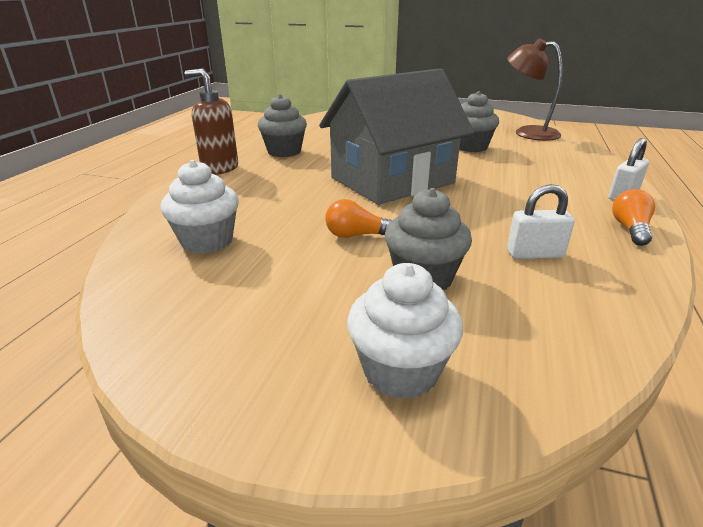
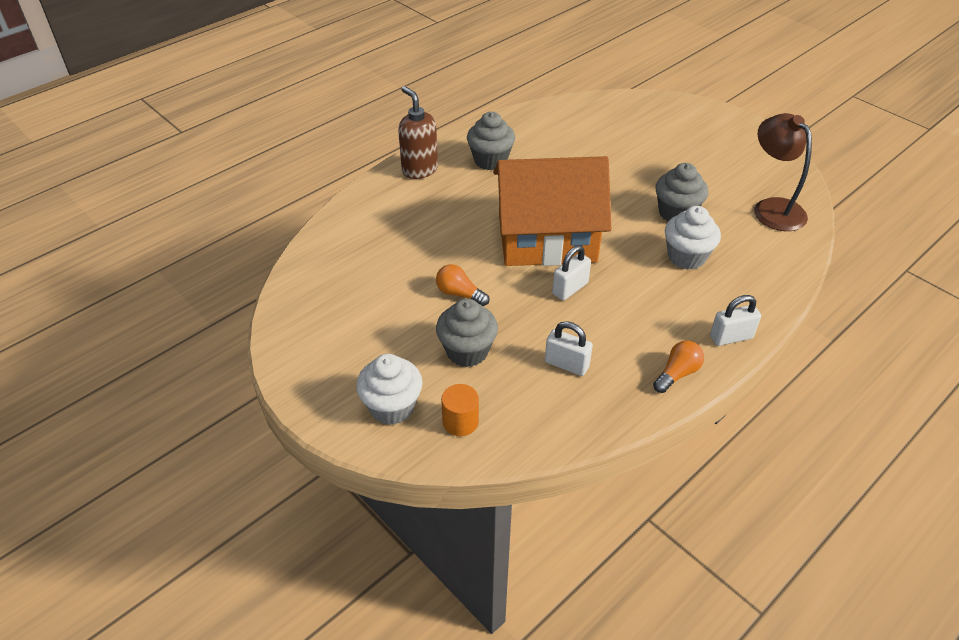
camera: 30 degrees right, 15 degrees up
(207, 241) = (358, 260): white cupcake -> white cupcake (686, 257)
(392, 180) = (547, 239): grey house -> orange house
(456, 203) = (570, 288): none -> white padlock
(506, 350) = (460, 422): none -> orange cylinder

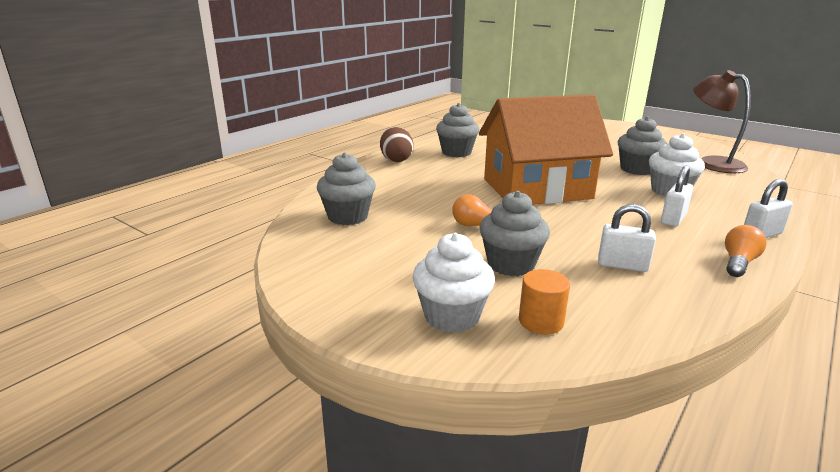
camera: 10 degrees left, 20 degrees down
(343, 266) = (348, 217): none -> grey cupcake
(419, 170) = (396, 160): brown soap dispenser -> brown egg
(570, 288) = (582, 215): white padlock -> white padlock (673, 219)

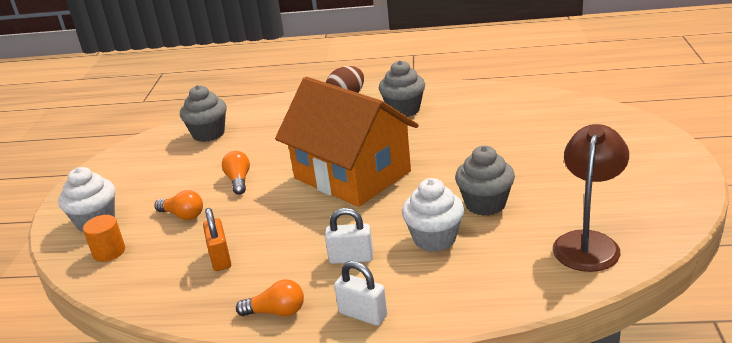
camera: 60 degrees right, 5 degrees up
(511, 264) = (183, 215): grey cupcake -> orange light bulb
(622, 265) = (220, 258): white padlock -> orange padlock

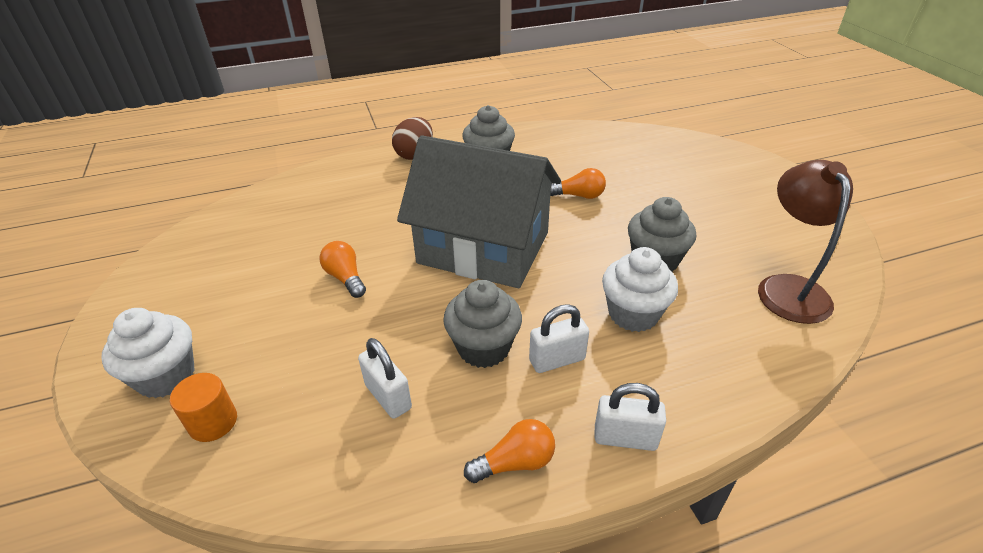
camera: 25 degrees left, 10 degrees up
(183, 215) = (296, 341): orange light bulb -> orange light bulb (579, 196)
(208, 134) = (266, 220): grey cupcake -> grey cupcake (483, 348)
(220, 258) = (388, 396): orange padlock -> white padlock
(352, 175) = (483, 248): orange house -> grey house

